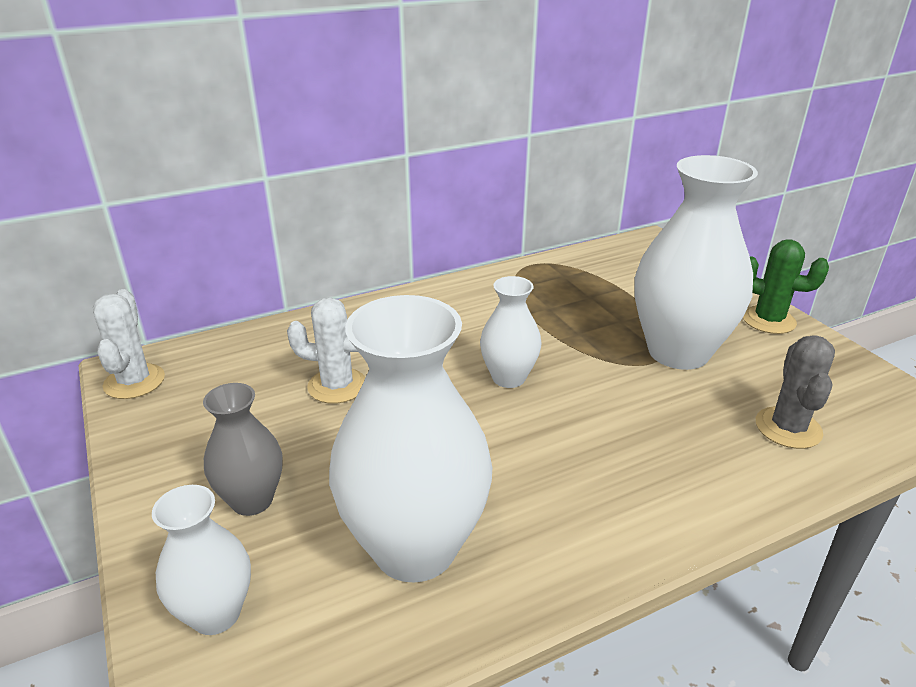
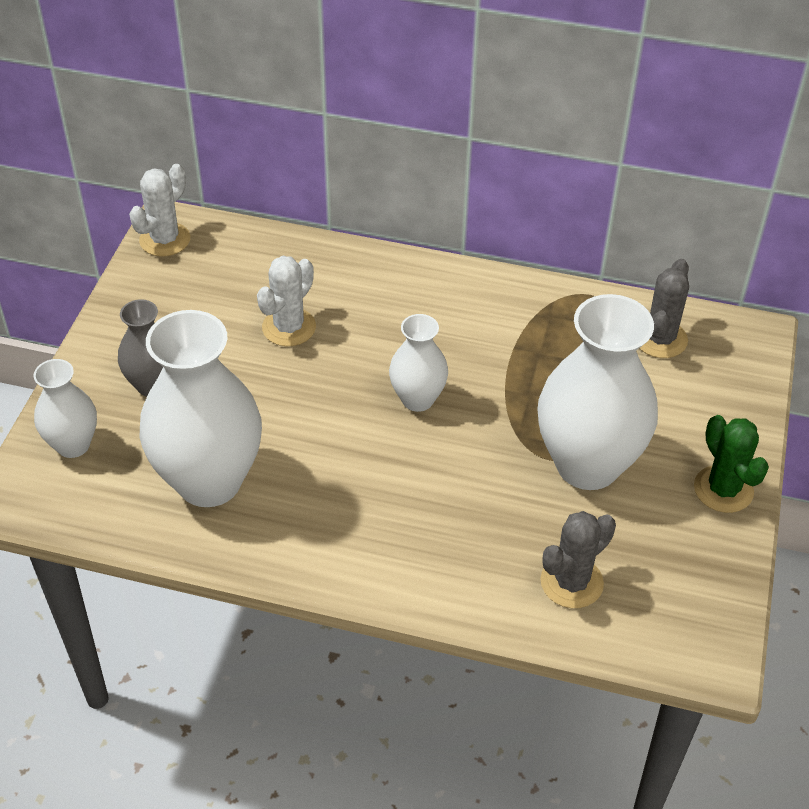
camera: 40 degrees right, 15 degrees up
(337, 386) = (289, 327): white cactus -> white cactus turned 75 degrees clockwise
(607, 266) = (660, 339): none -> grey cactus

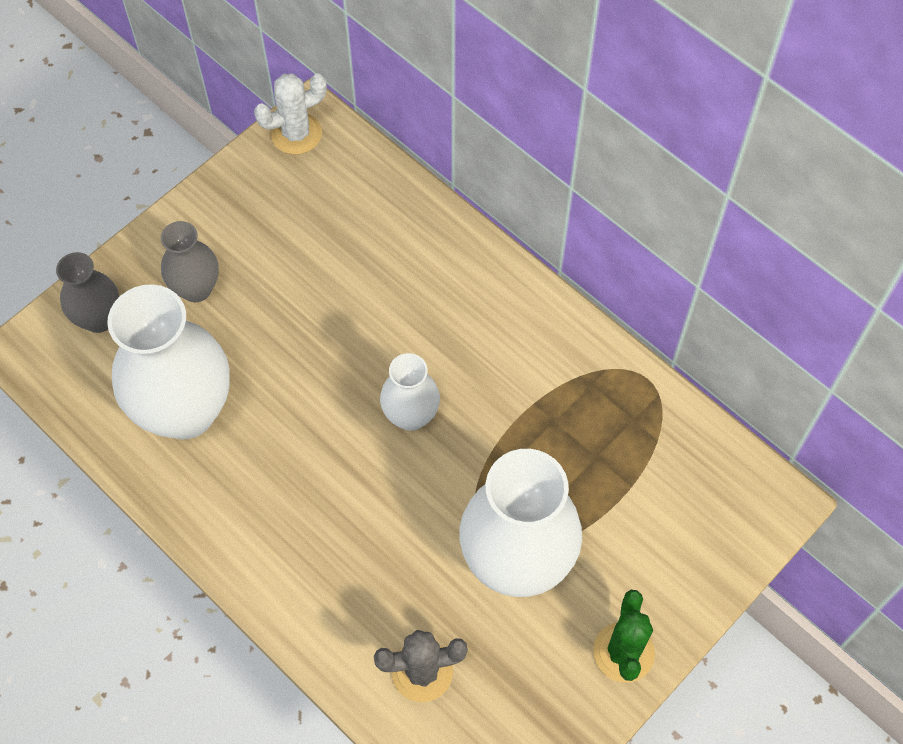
camera: 30 degrees right, 15 degrees up
(73, 445) = (99, 319): white vase -> grey vase
(289, 327) = (346, 283): white cactus -> none
(660, 339) = (679, 461): grey cactus -> none

